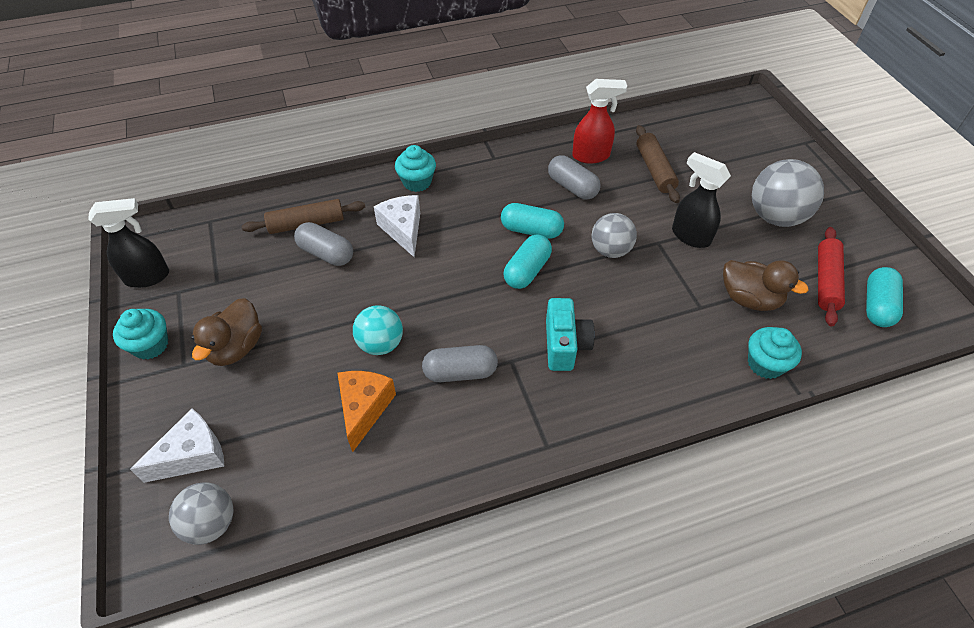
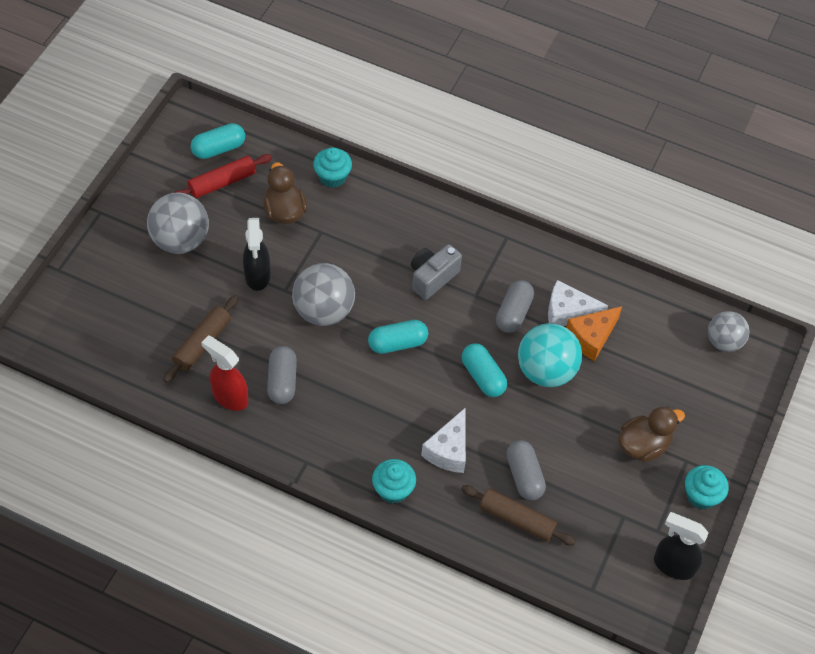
camera: 140 degrees left, 5 degrees up
(193, 455) = (713, 390): white cheese -> white cheese (568, 312)
(381, 344) = (546, 371): turquoise ball -> turquoise ball, size x1.53
(460, 372) = (513, 313): grey capsule -> grey capsule turned 75 degrees clockwise
(531, 230) = (357, 371): turquoise capsule -> turquoise capsule (483, 376)
(565, 345) = (432, 278): turquoise camera -> grey camera
(610, 250) = (324, 311): grey ball -> grey ball, size x1.53

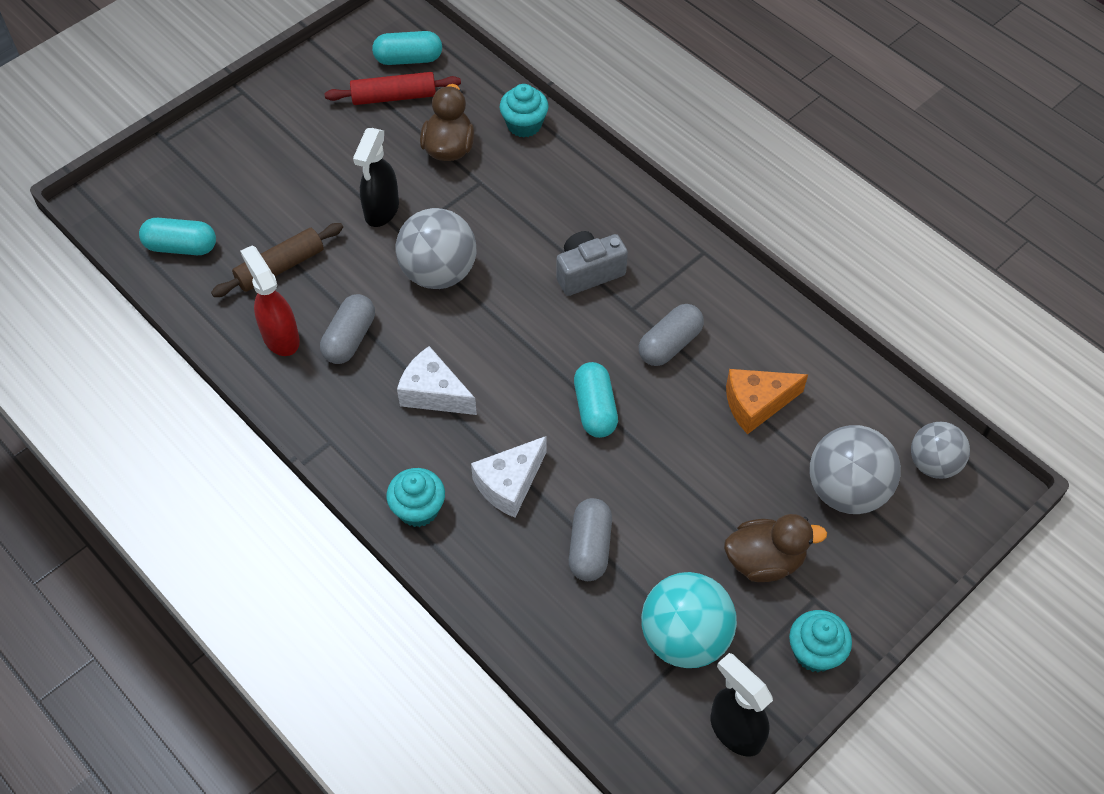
camera: 25 degrees right, 0 degrees up
(180, 240) = (314, 146): grey ball -> grey ball (846, 490)
(397, 343) = (508, 336): turquoise capsule -> turquoise capsule (181, 246)
(517, 519) = (555, 598): brown rolling pin -> none
(546, 371) = (678, 427): turquoise ball -> turquoise ball (684, 638)
(568, 312) = (740, 364): white cheese -> white cheese (434, 393)

